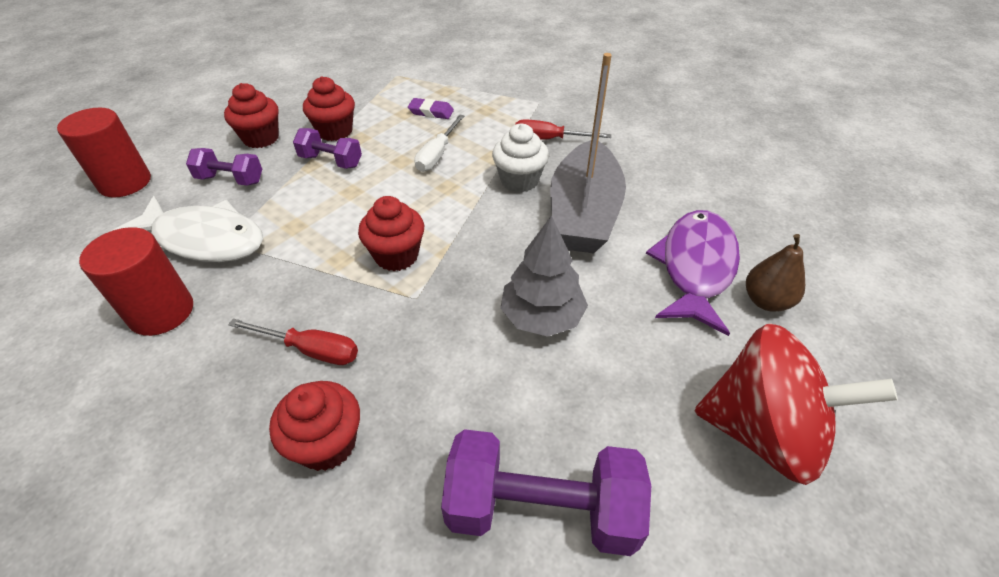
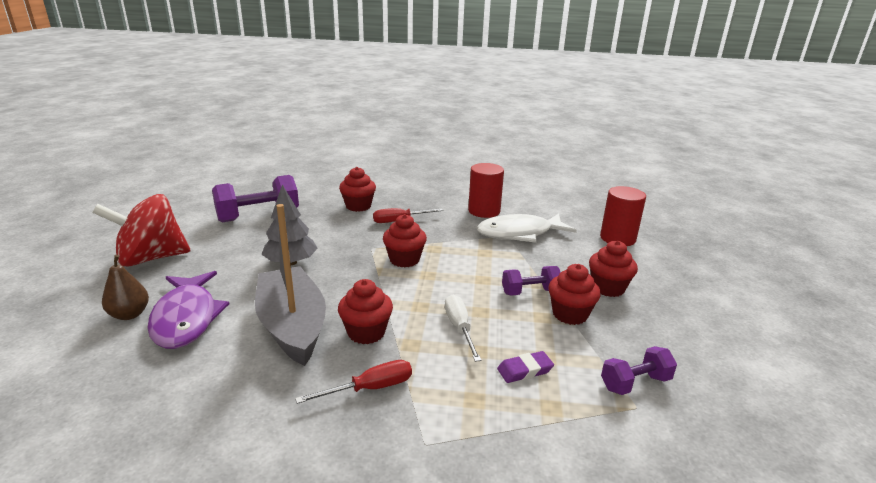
camera: 145 degrees right, 20 degrees down
(230, 180) = (567, 259): purple dumbbell -> purple dumbbell (635, 383)
(519, 180) = (366, 332): white cupcake -> red cupcake

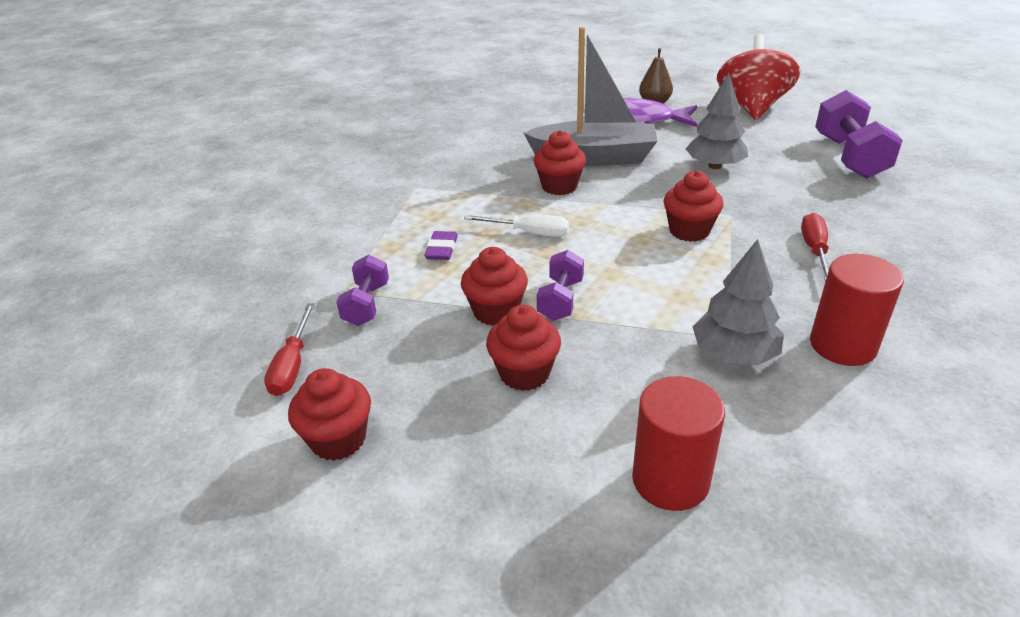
camera: 120 degrees right, 10 degrees up
(358, 206) = (878, 226): red cupcake -> red cupcake (338, 439)
(370, 388) = (488, 178): red screwdriver -> red screwdriver (292, 365)
(519, 233) = (734, 354): white fish -> grey tree

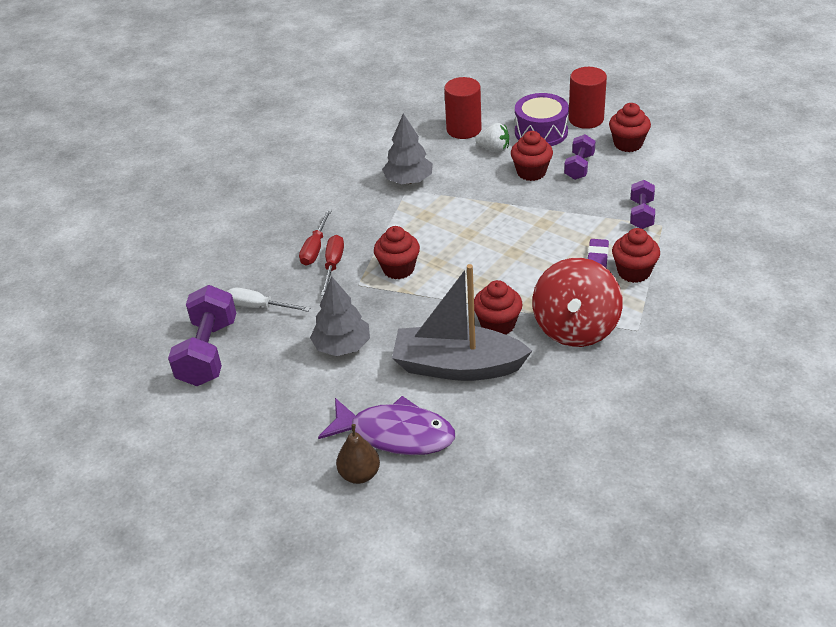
camera: 175 degrees left, 5 degrees up
(292, 365) = (672, 178): red screwdriver -> red screwdriver (333, 265)
(496, 311) = (550, 208): red cupcake -> red cupcake (634, 272)
(504, 472) = (541, 132): none -> purple drum
(529, 233) = (527, 271): white screwdriver -> white screwdriver (258, 306)
(560, 300) = (506, 215): purple dumbbell -> purple dumbbell (579, 167)
(597, 425) = (494, 149): none -> white strawberry
(752, 107) = (246, 453): red spinning top -> red spinning top (575, 328)
(842, 345) = (344, 184): red cylinder -> red cylinder (586, 119)

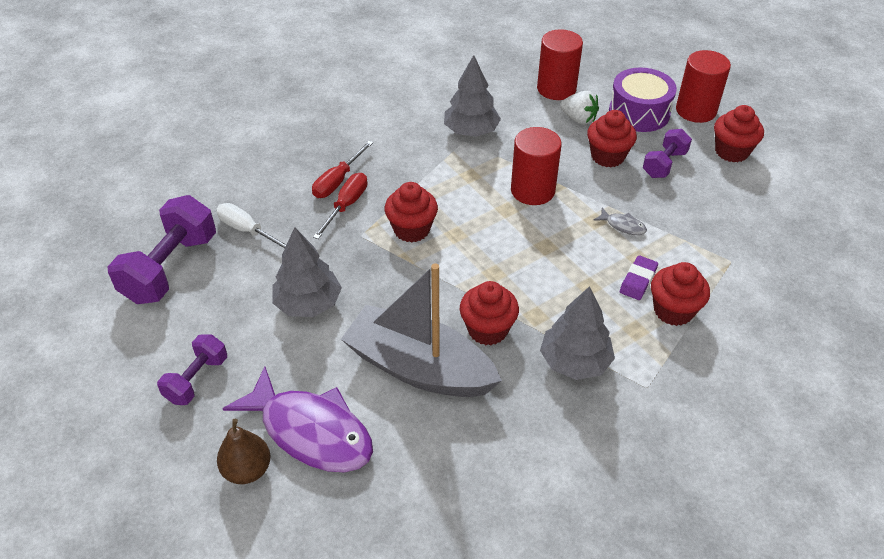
camera: 15 degrees right, 5 degrees up
(483, 214) = (532, 190): none -> red cylinder
(567, 221) = (623, 226): none -> grey fish
(575, 328) = (574, 361): red spinning top -> grey tree
(641, 214) = (712, 241): purple dumbbell -> purple dumbbell (197, 379)

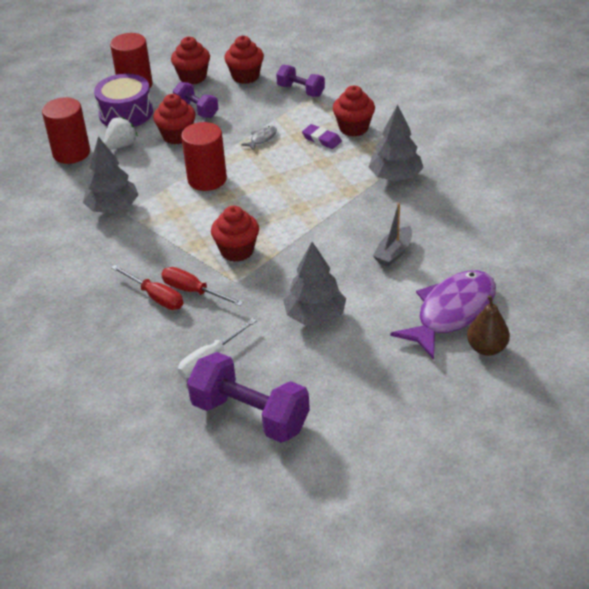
camera: 80 degrees left, 5 degrees down
(197, 379) = (393, 385): purple dumbbell -> purple dumbbell (301, 91)
(419, 368) = (393, 253): grey boat -> grey boat, size x0.45
(487, 329) = (359, 215): red cupcake -> red cupcake (245, 76)

